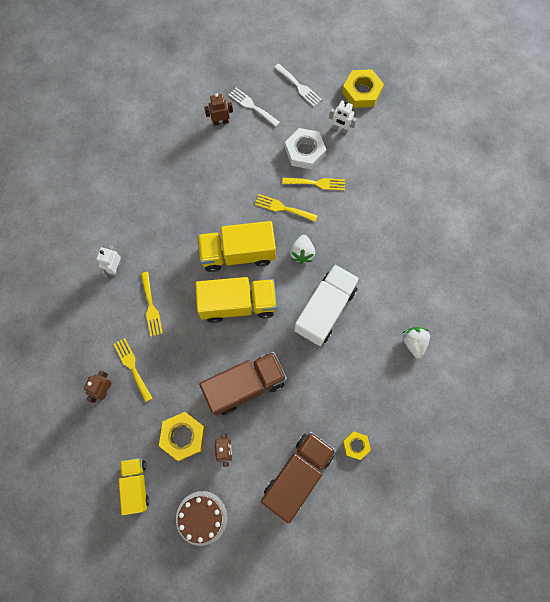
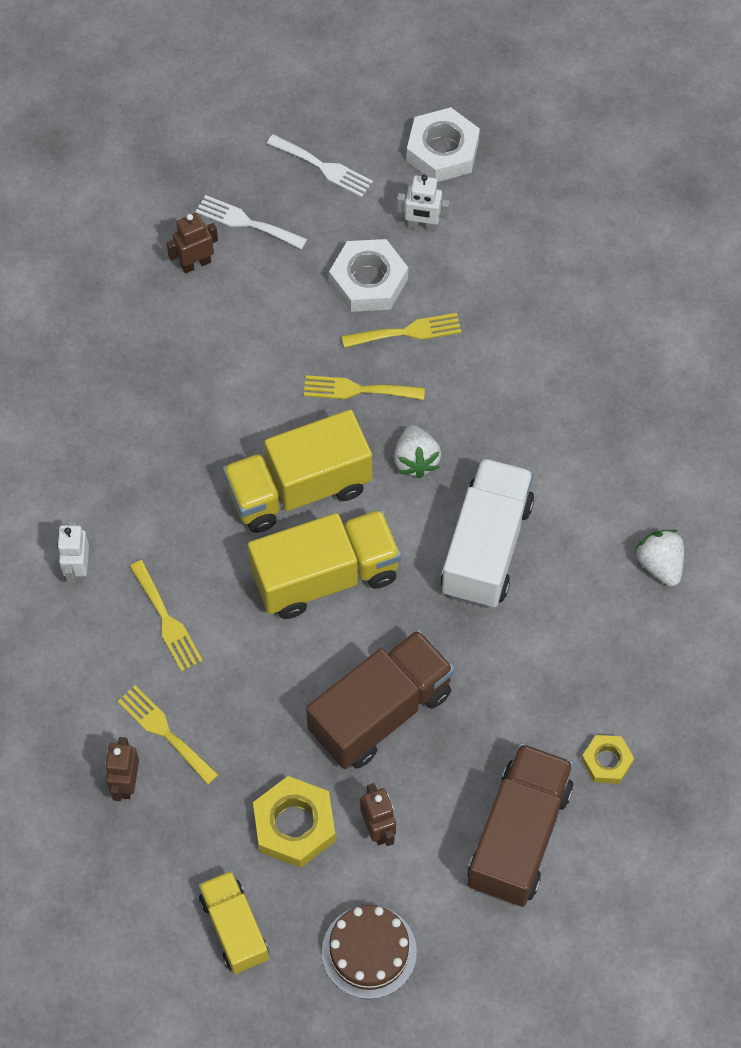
camera: 15 degrees left, 10 degrees down
(362, 92) = (442, 151): yellow nut -> white nut

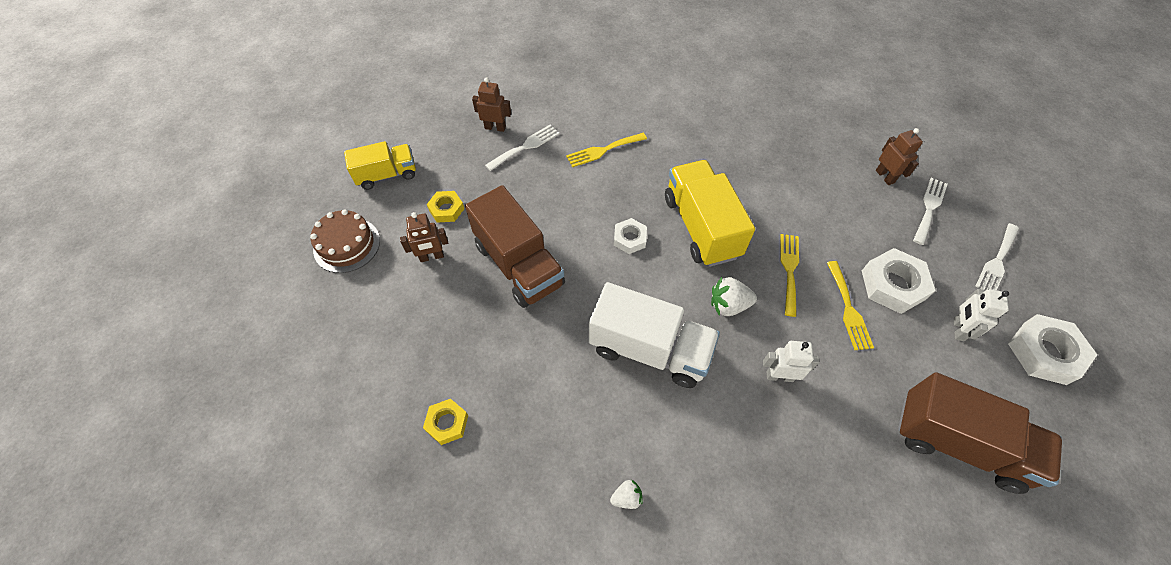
camera: 95 degrees right, 5 degrees down
(78, 569) = (642, 110): white robot -> white robot (779, 376)
(164, 732) = (525, 146): yellow fork -> white fork
(294, 825) = (446, 209): yellow nut -> yellow nut, size x0.59
(325, 576) = (629, 238): yellow truck -> white nut
(519, 836) = (401, 348): brown truck -> brown truck (958, 443)
(660, 564) = (626, 497): white strawberry -> white strawberry, size x0.60

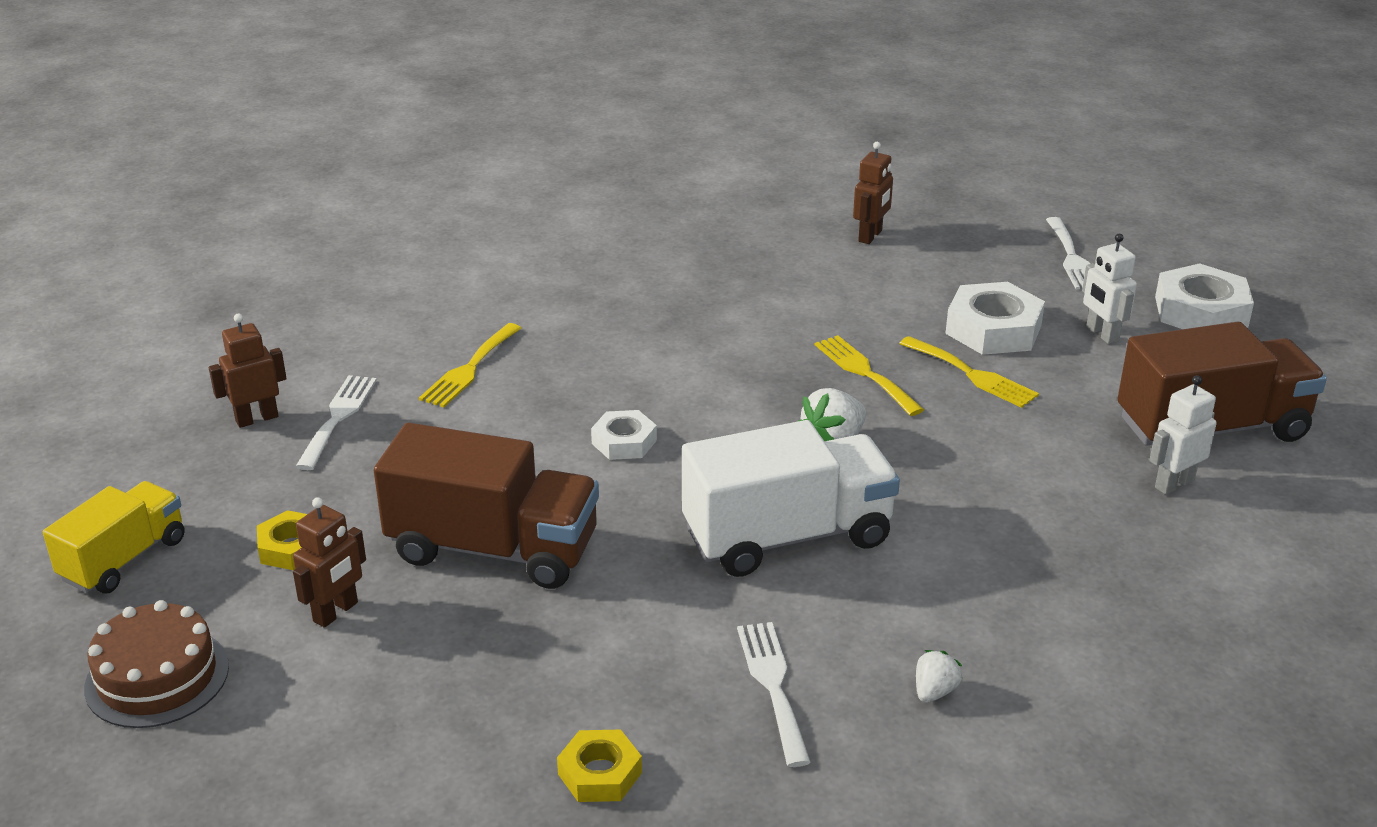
camera: 40 degrees left, 25 degrees down
(701, 227) = (706, 384): yellow truck -> none
(779, 376) = (970, 475): white robot -> white robot (1174, 484)
(885, 176) = (870, 236): brown robot -> brown robot turned 90 degrees clockwise
(929, 208) = (951, 243): white fork -> white fork (773, 685)

